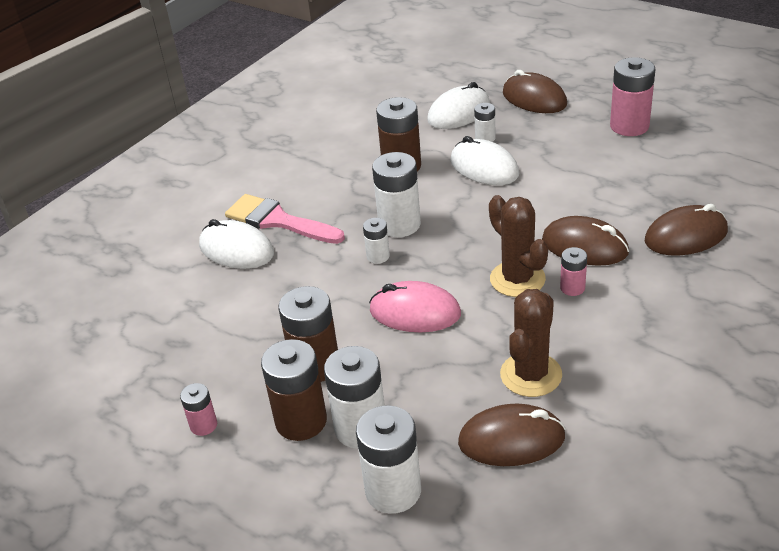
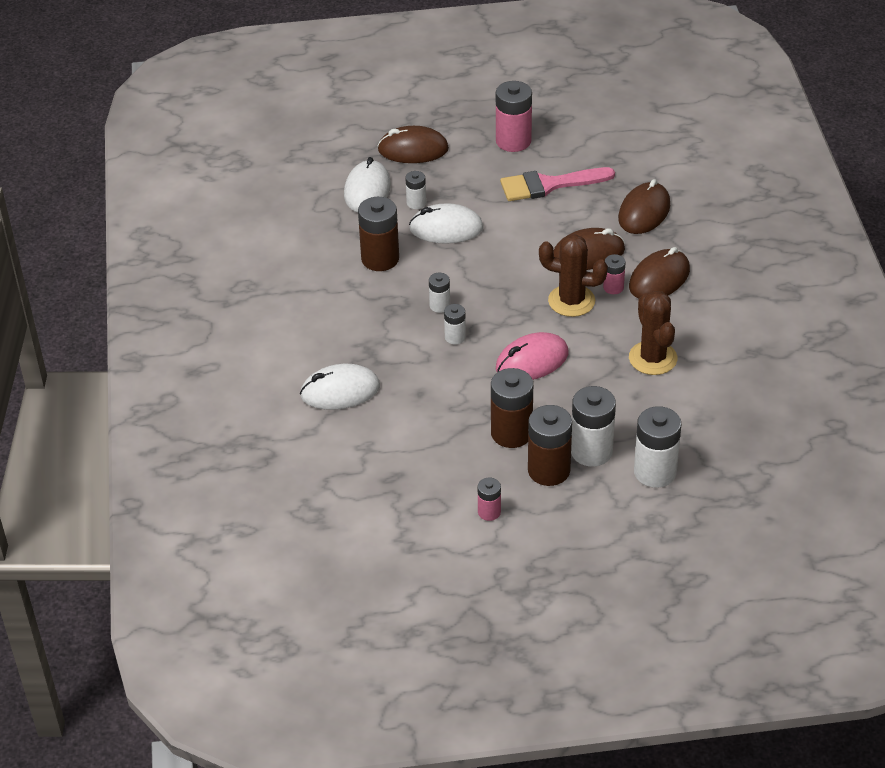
camera: 45 degrees left, 5 degrees up
(278, 221) = (341, 352): pink brush -> pink brush (549, 185)
(399, 224) = (439, 305): white battery -> white battery, size x0.53
(511, 440) = (686, 403): brown mouse -> brown mouse (659, 278)

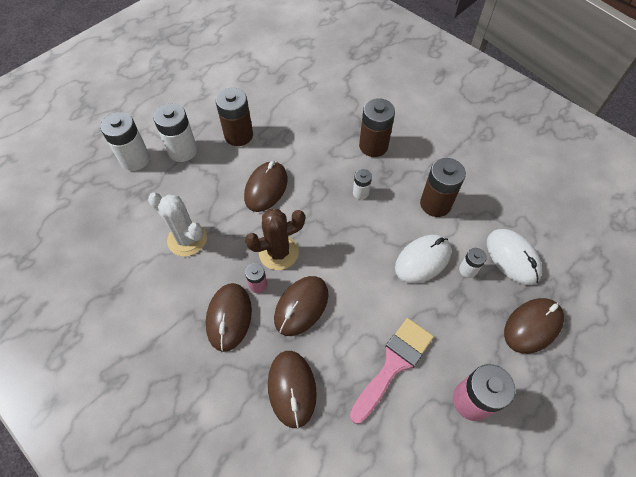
camera: 140 degrees right, 15 degrees up
(340, 391) = (357, 105): white mouse -> none
(455, 337) = (328, 176): white battery -> none
(489, 512) = (214, 88): pink battery -> none
(532, 361) = (266, 188): pink mouse -> brown mouse
(549, 470) = (199, 126): brown battery -> brown battery (373, 146)
(653, 358) = (187, 239): brown cactus -> white cactus

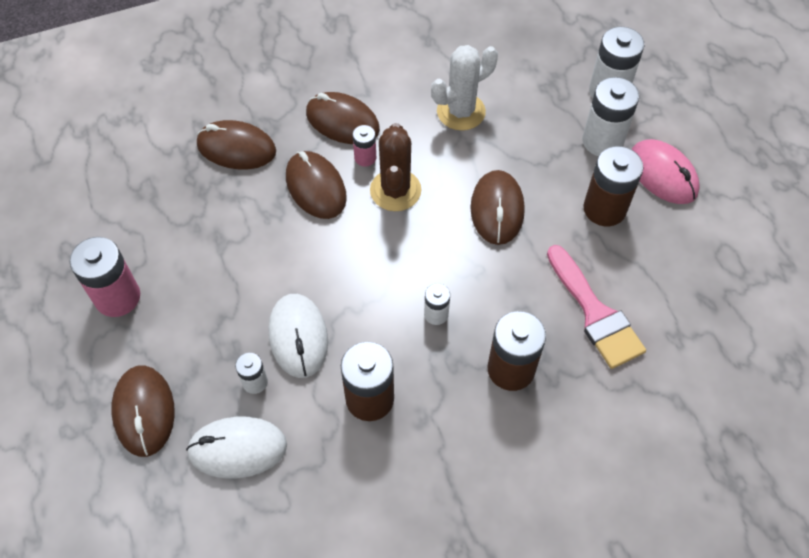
camera: 115 degrees right, 0 degrees up
(198, 115) = (663, 174): none -> pink mouse
(266, 188) = (497, 209): brown mouse -> brown mouse turned 45 degrees clockwise
(393, 364) = (200, 244): pink brush -> pink brush (595, 313)

